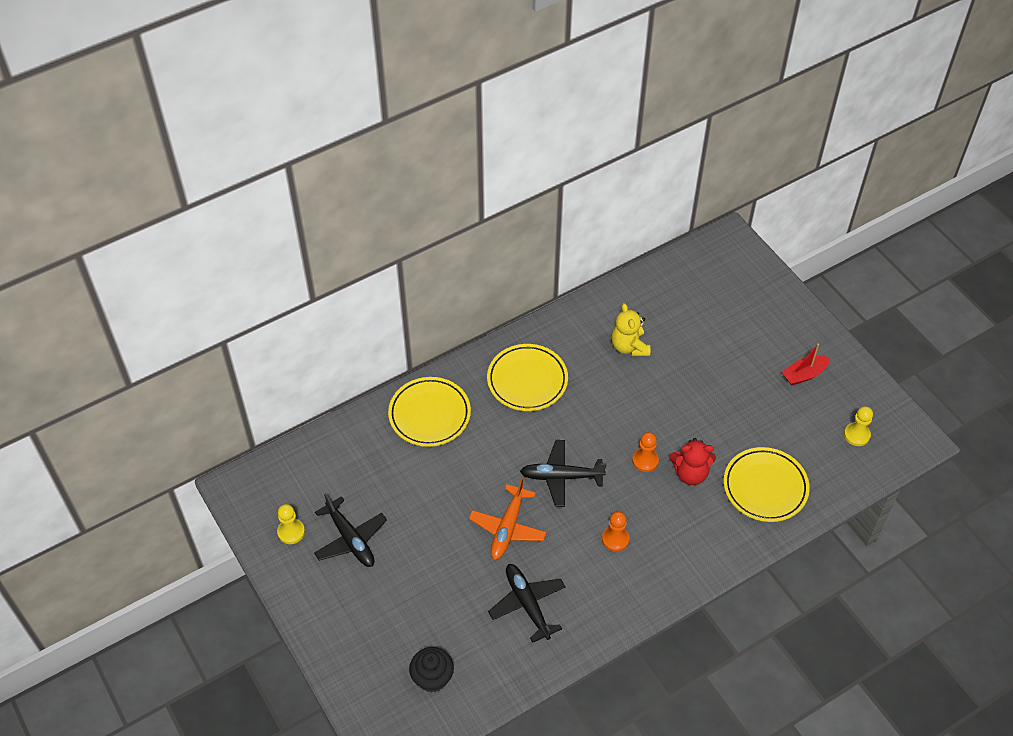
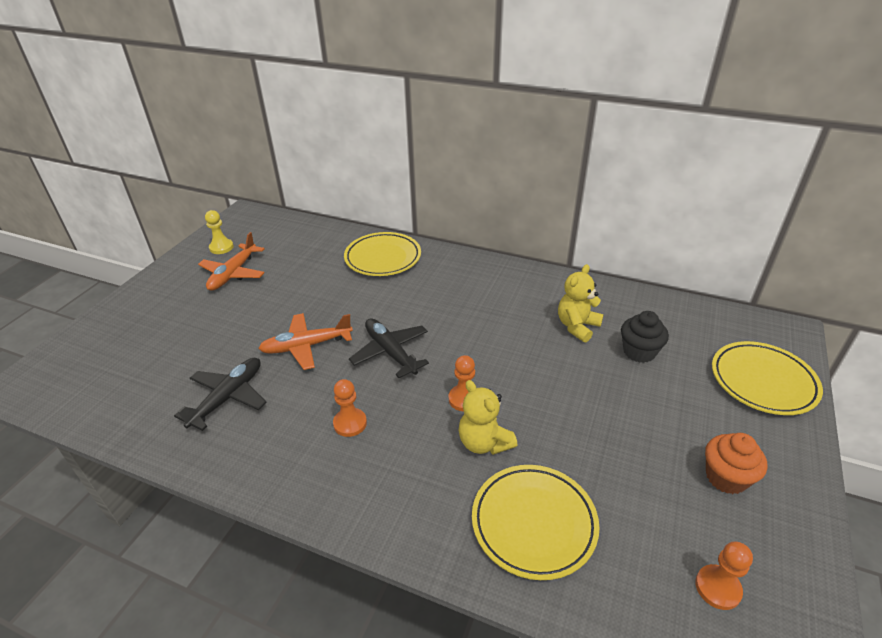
camera: 55 degrees right, 15 degrees down
(350, 539) = (233, 273): black plane -> orange plane
(432, 678) = (111, 375): black cupcake -> black cupcake (639, 352)
(527, 380) = (469, 288): yellow plate -> yellow plate (763, 381)
(690, 473) = (484, 442): red teddy bear -> yellow teddy bear
(804, 374) = (726, 477): red boat -> orange cupcake
(856, 435) = (717, 588): yellow pawn -> orange pawn

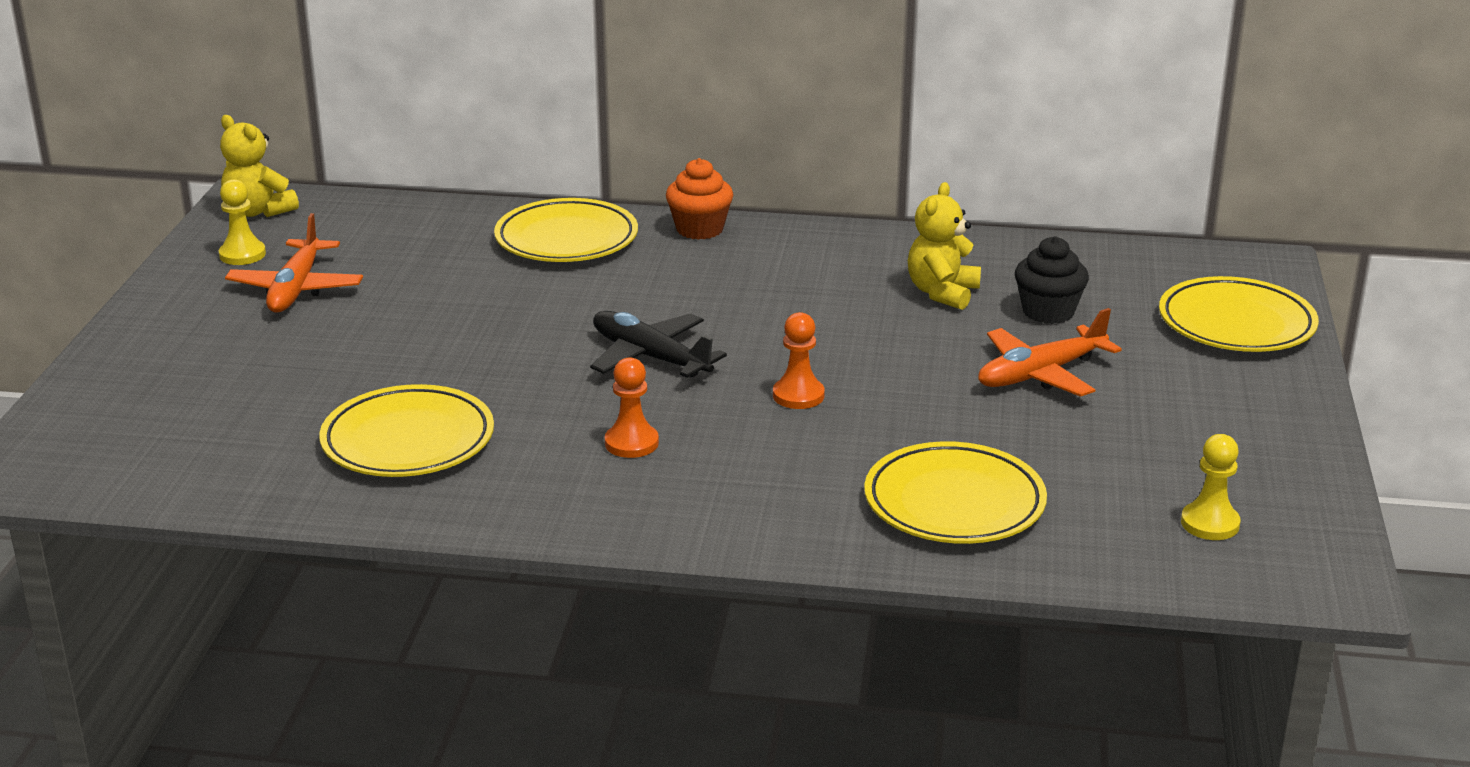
camera: 15 degrees left, 10 degrees down
(228, 398) = (408, 441): black plane -> yellow plate
(307, 346) = (502, 366): orange plane -> orange plane (1041, 374)
(484, 442) = (850, 437): yellow teddy bear -> yellow teddy bear (258, 211)
(717, 588) = (1210, 523): orange pawn -> yellow pawn
(726, 477) = (1202, 426): orange cupcake -> orange cupcake (699, 229)

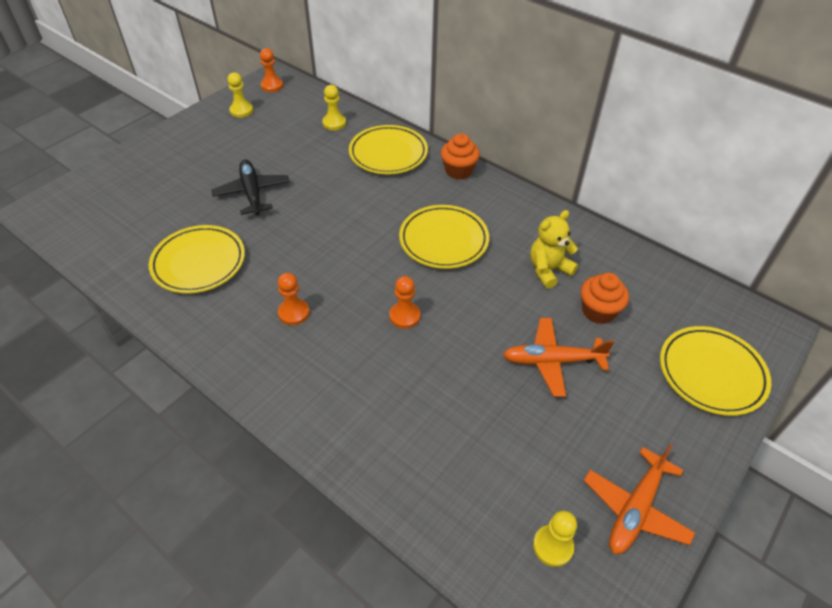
camera: 30 degrees right, 20 degrees up
(258, 211) = (272, 86): yellow teddy bear -> orange pawn
(296, 288) = (243, 141): orange plane -> orange plane (635, 508)
(431, 228) = (334, 123): none -> yellow pawn
(651, 357) = (356, 254): black plane -> black plane (252, 193)
(954, 503) = (416, 444): yellow plate -> yellow plate (443, 240)
(1048, 312) = (598, 311): black cupcake -> orange cupcake

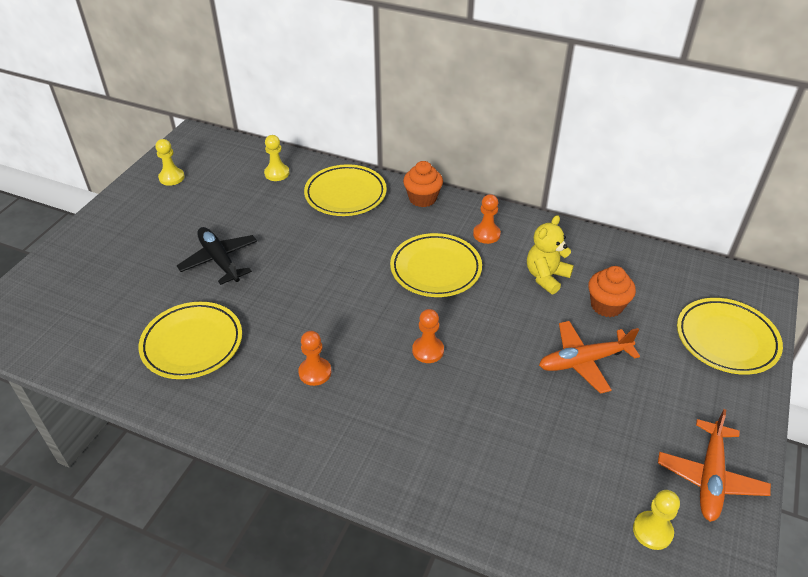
camera: 15 degrees left, 5 degrees down
(272, 86) = (194, 146): orange pawn -> orange pawn (486, 234)

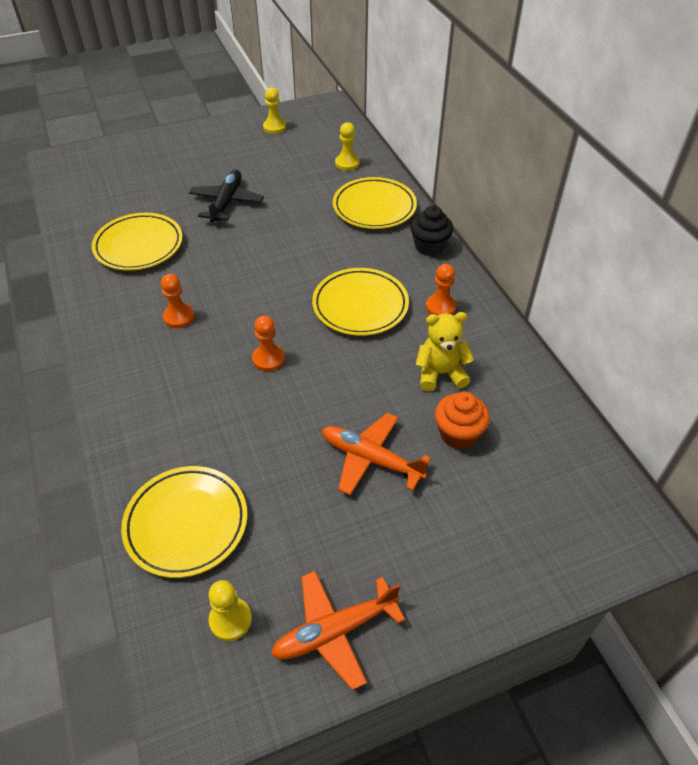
camera: 45 degrees right, 5 degrees up
(422, 198) = (429, 246): orange cupcake -> black cupcake
(726, 339) = (529, 548): yellow plate -> yellow plate (186, 524)

